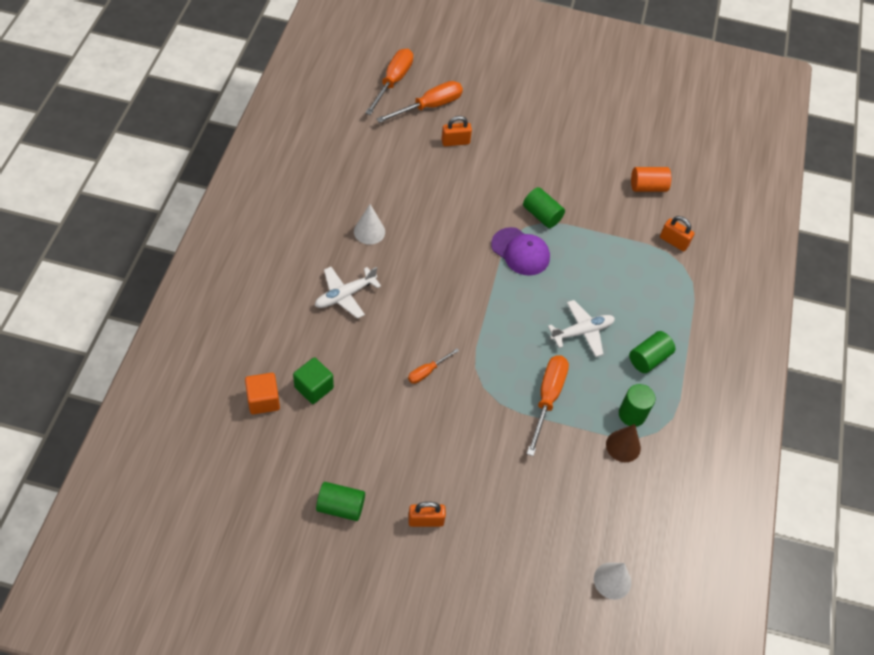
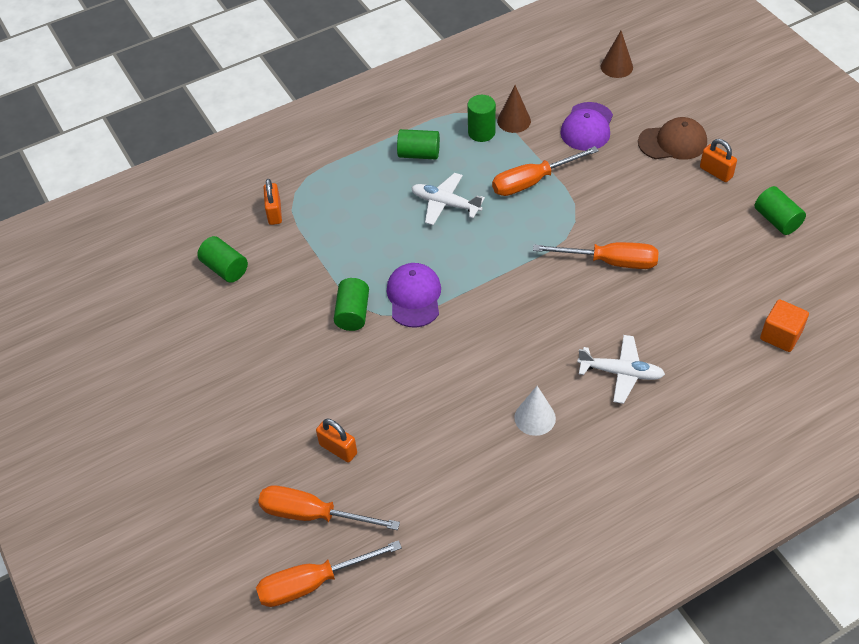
camera: 125 degrees left, 5 degrees down
(314, 387) = (724, 315): green cube -> none
(427, 371) = (610, 262): orange screwdriver -> orange screwdriver, size x1.85
(486, 526) = (672, 142): none -> brown cap
(565, 486) = (587, 127): none -> purple cap
(612, 580) = (616, 67): white cone -> brown cone
(648, 187) = (225, 268): orange cylinder -> green cylinder

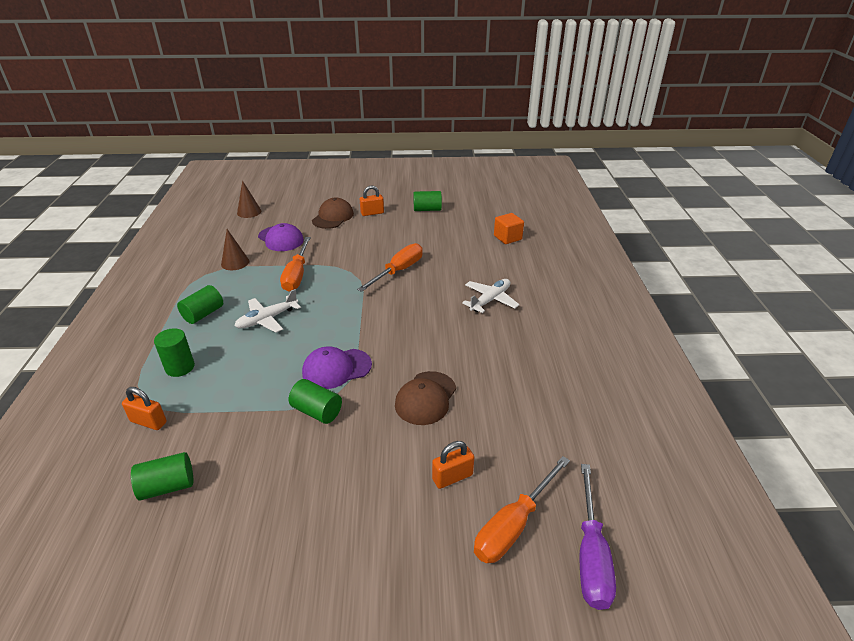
camera: 65 degrees left, 15 degrees down
(313, 583) = (591, 555): orange screwdriver -> purple screwdriver
(414, 297) = (336, 369): purple cap -> purple cap turned 45 degrees counterclockwise
(420, 385) = (425, 398): none -> brown cap
(481, 132) = (225, 279): green cylinder -> green cylinder (180, 367)
(535, 417) = (499, 350): white cone -> none

